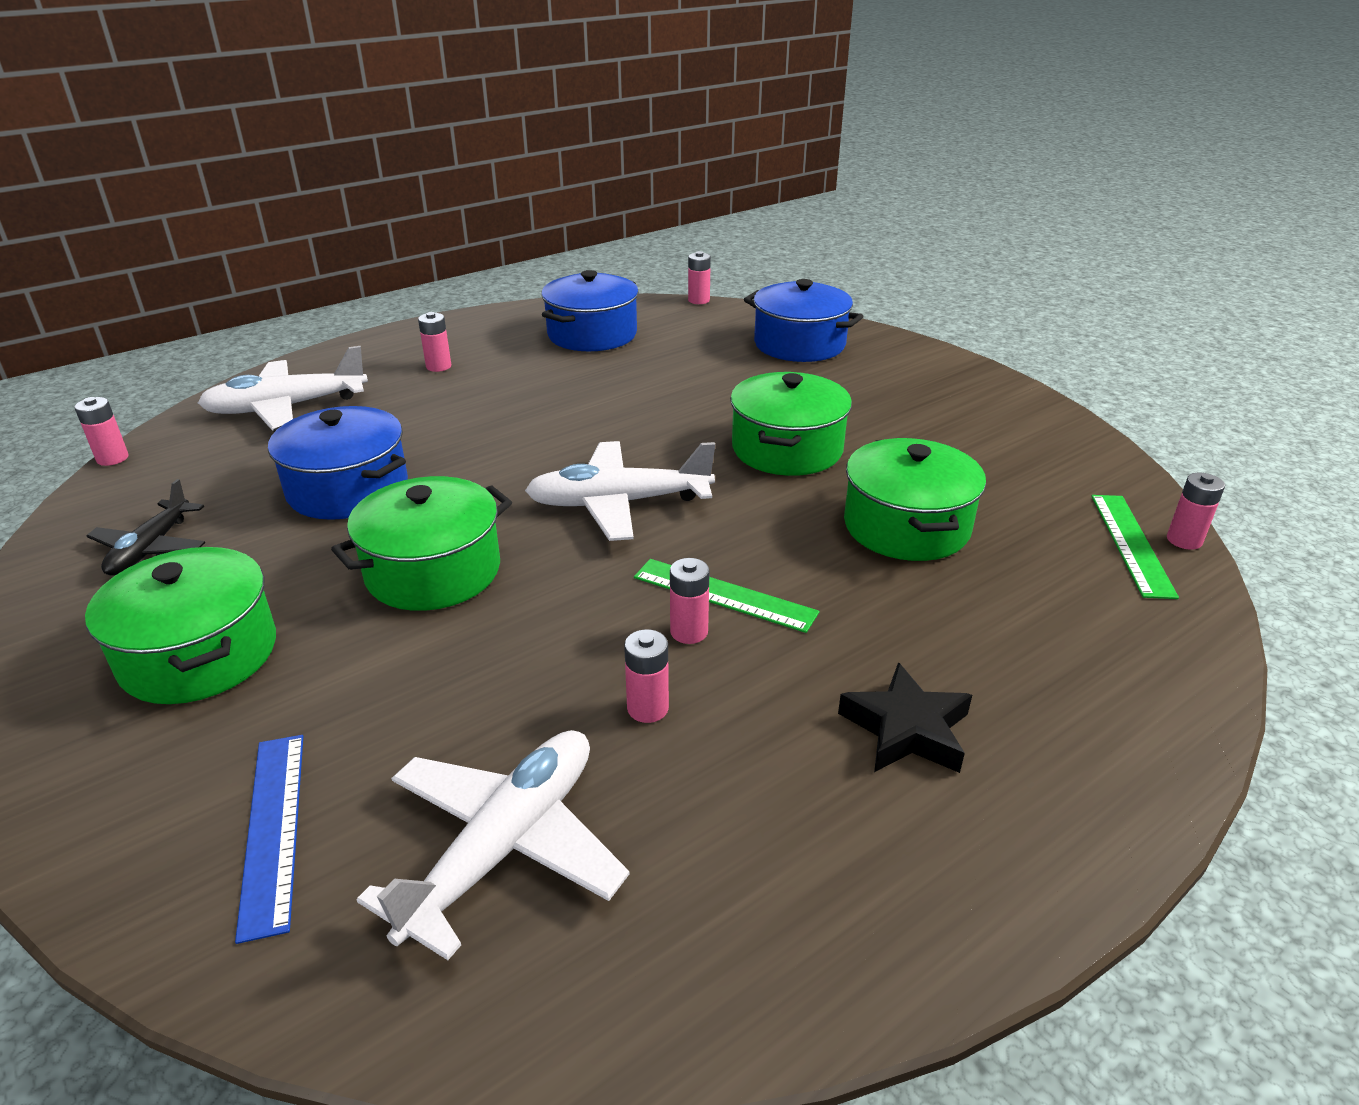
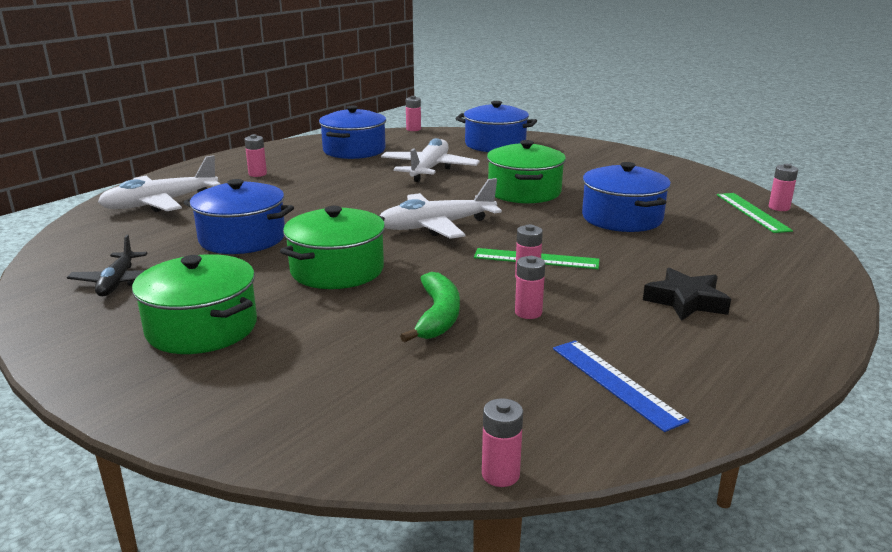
camera: 15 degrees left, 10 degrees down
(112, 458) = (44, 241): pink battery -> pink battery (500, 474)
(273, 829) = (328, 399): blue ruler -> blue ruler (615, 382)
(505, 845) = (487, 382): white plane -> white plane (429, 169)
(514, 691) = (438, 316): none -> green banana
(906, 526) = (622, 218): green pot -> blue pot

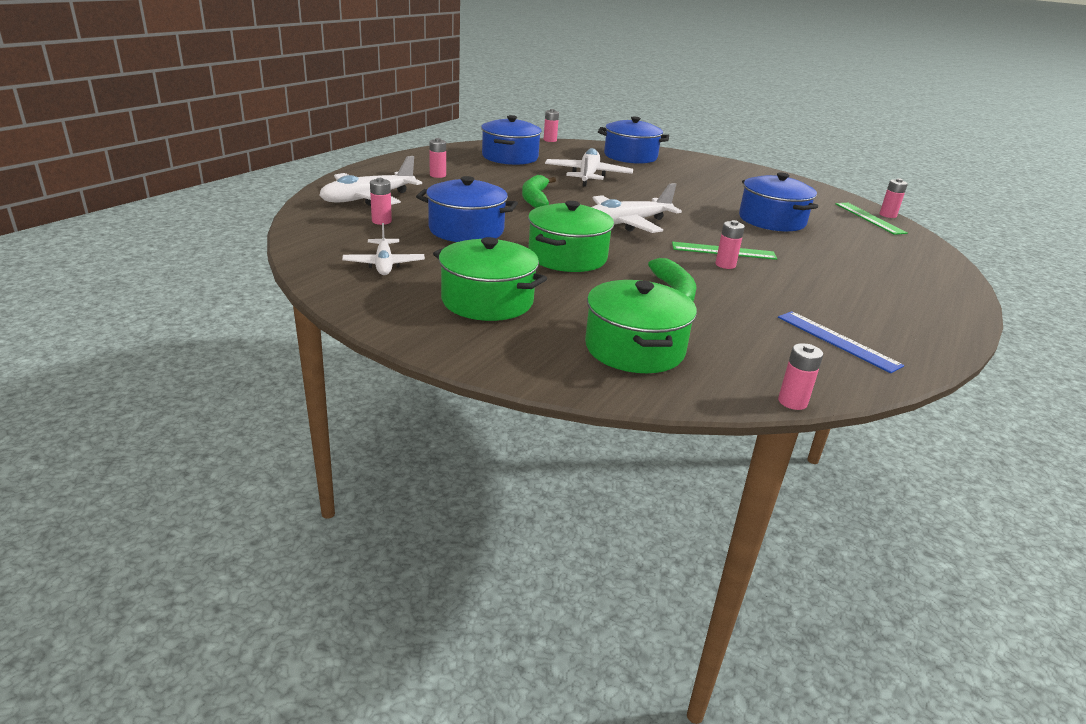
camera: 10 degrees left, 5 degrees up
(117, 282) = (384, 264): black plane -> white plane
(349, 198) = (535, 198): none -> green banana
(524, 192) = (680, 197): green pot -> green pot (634, 349)
(528, 313) = (742, 291): pink battery -> pink battery (381, 221)
(686, 301) = (856, 284): black star -> none

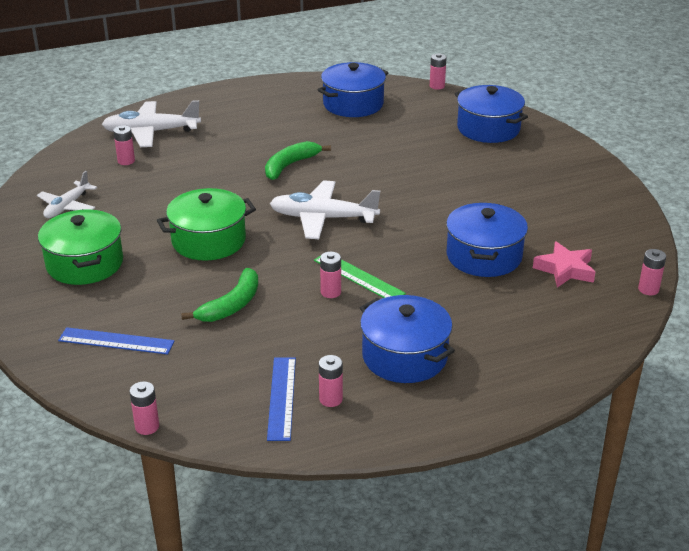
camera: 40 degrees right, 5 degrees up
(437, 175) = (247, 116): pink battery -> pink battery (330, 399)
(466, 230) = (175, 188): blue pot -> blue pot (404, 356)
(588, 176) = (390, 148): white plane -> none
(634, 349) = (116, 341): green pot -> blue ruler
(828, 216) = (565, 269): none -> pink star
(869, 218) = (613, 286): green ruler -> none

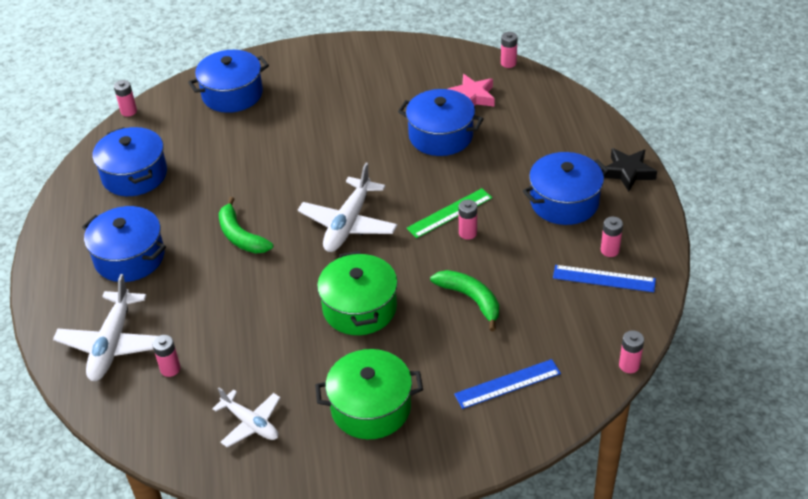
camera: 75 degrees left, 10 degrees up
(116, 341) = (507, 384): blue ruler -> blue ruler turned 45 degrees clockwise
(250, 121) = (129, 257): none -> blue pot
(480, 405) = (627, 172): none -> black star

